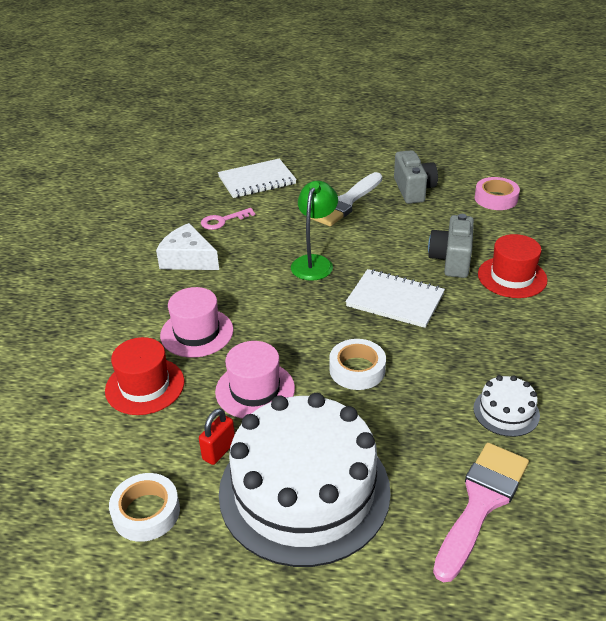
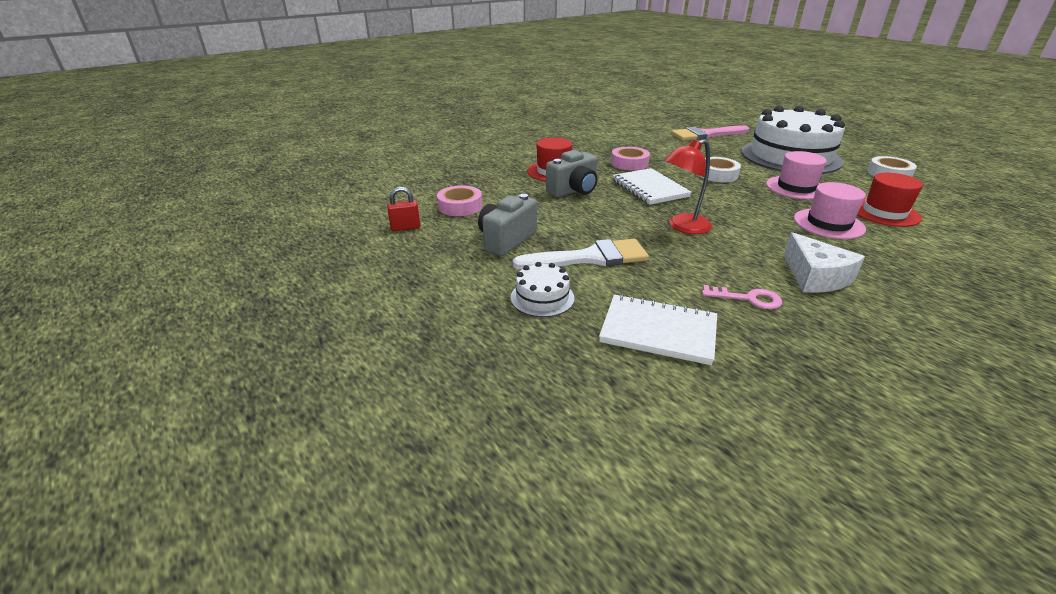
camera: 140 degrees left, 5 degrees down
(219, 451) = (834, 177): red padlock -> red padlock (405, 227)
(314, 262) = (683, 227): green lamp -> red lamp
(470, 337) = (629, 163): none -> pink tape
(506, 411) = (655, 144): white cake -> white cake (542, 297)

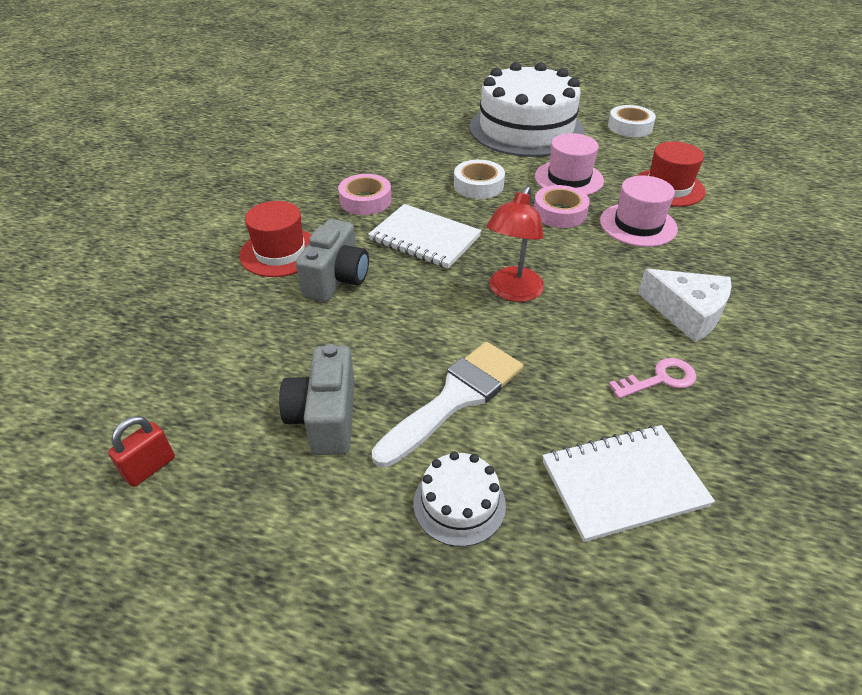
camera: 35 degrees left, 10 degrees up
(460, 206) = (201, 380): pink tape -> pink tape (559, 213)
(705, 135) = (413, 118): pink brush -> none

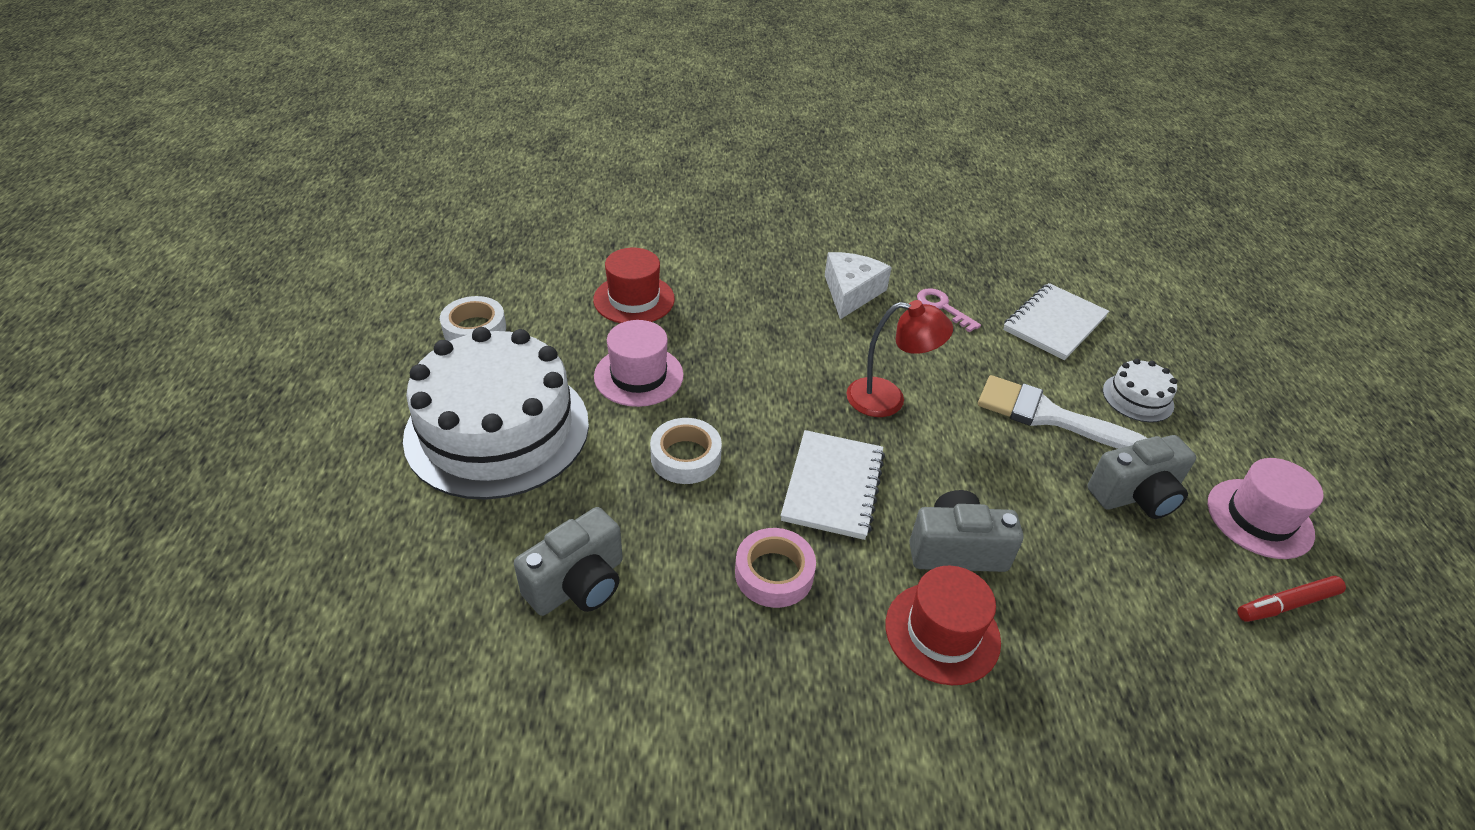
camera: 110 degrees left, 0 degrees up
(150, 467) = (1286, 604): red padlock -> red marker
(396, 142) = (578, 584): none -> grey camera
(559, 213) = (723, 377): pink tape -> none
(623, 483) = (1054, 323): white notebook -> white notebook turned 75 degrees clockwise
(638, 225) = (722, 320): pink hat -> pink hat (1259, 518)

